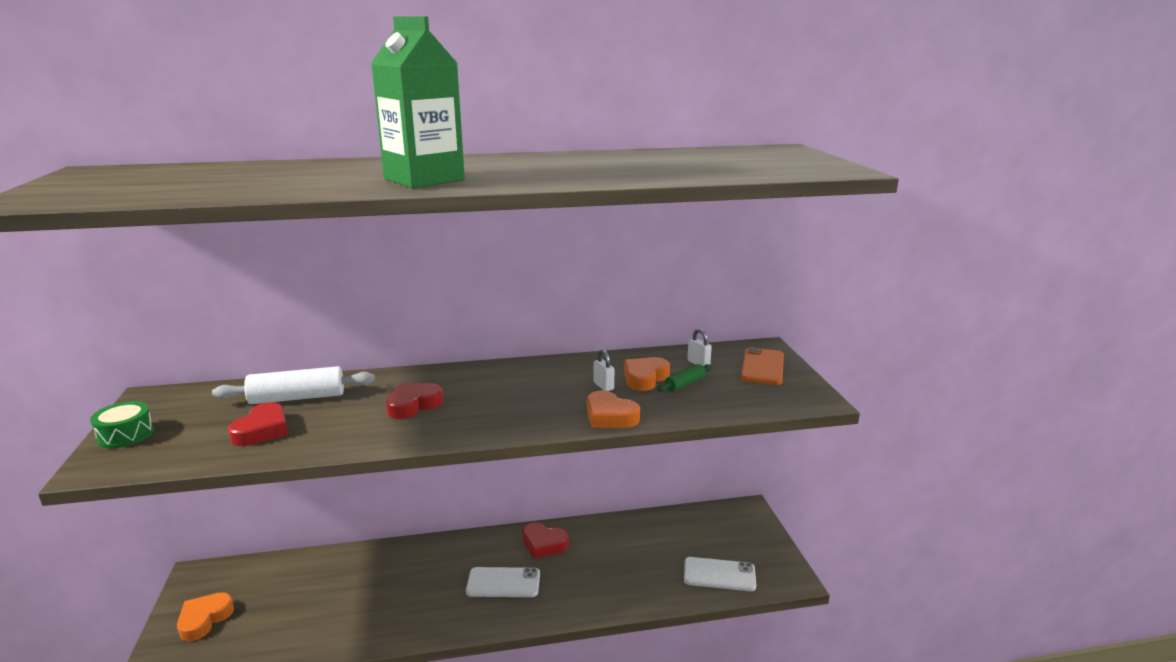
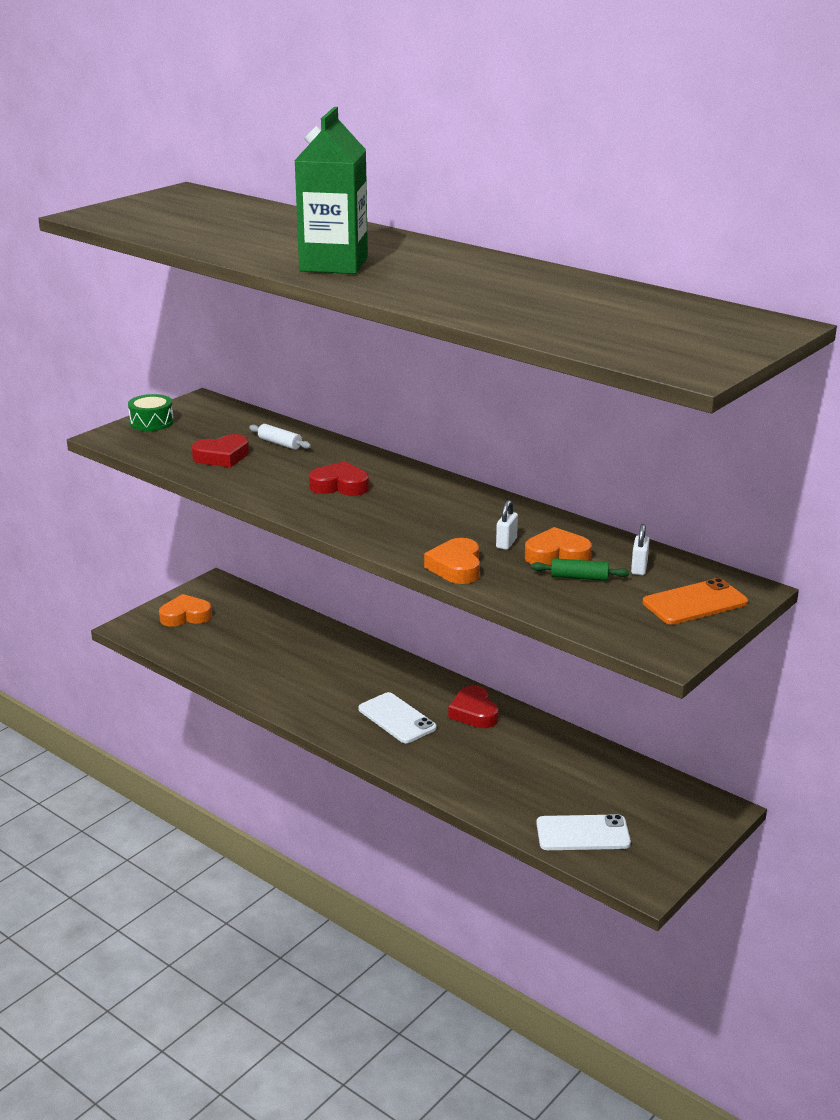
camera: 50 degrees right, 5 degrees up
(297, 398) = (280, 443): white rolling pin -> white rolling pin, size x0.53
(719, 574) = (582, 833): white phone -> white phone turned 60 degrees counterclockwise

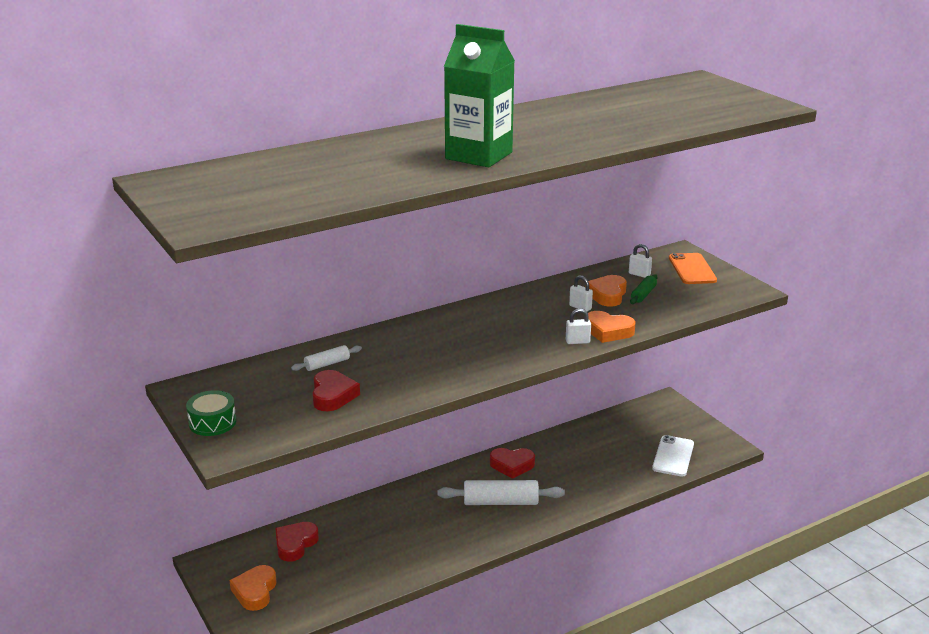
camera: 70 degrees left, 0 degrees up
(340, 486) = (438, 351): red heart -> red heart (295, 544)
(397, 718) = (500, 502): white phone -> white rolling pin
(415, 553) = (577, 341): none -> white padlock

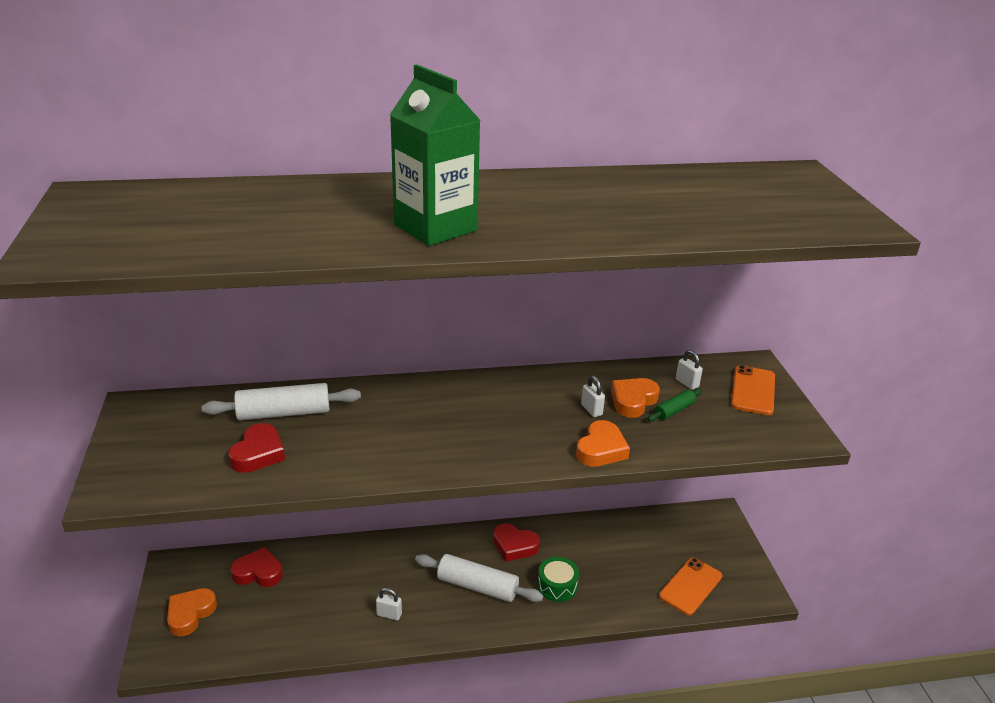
camera: 20 degrees right, 5 degrees up
(212, 422) = (124, 454): green drum -> green drum (557, 585)
(295, 544) = (258, 572): red heart -> red heart turned 45 degrees clockwise
(327, 364) = (284, 413): white rolling pin -> white rolling pin, size x1.87
(577, 341) = (557, 454): white padlock -> white padlock (389, 614)
(608, 331) = (601, 449): orange heart -> orange heart turned 105 degrees counterclockwise
(673, 456) = (690, 586): white phone -> orange phone

